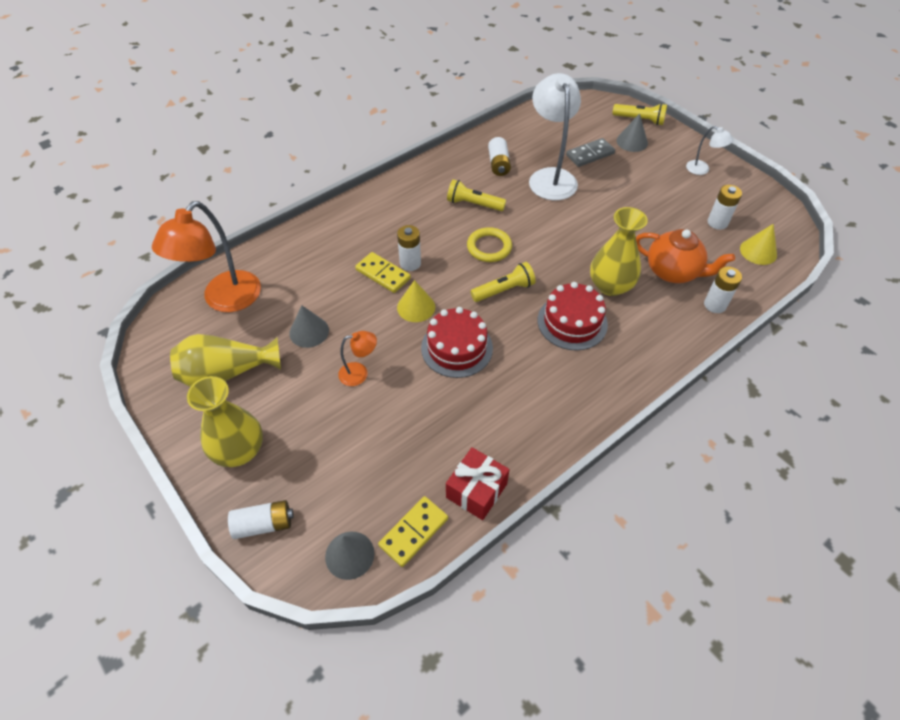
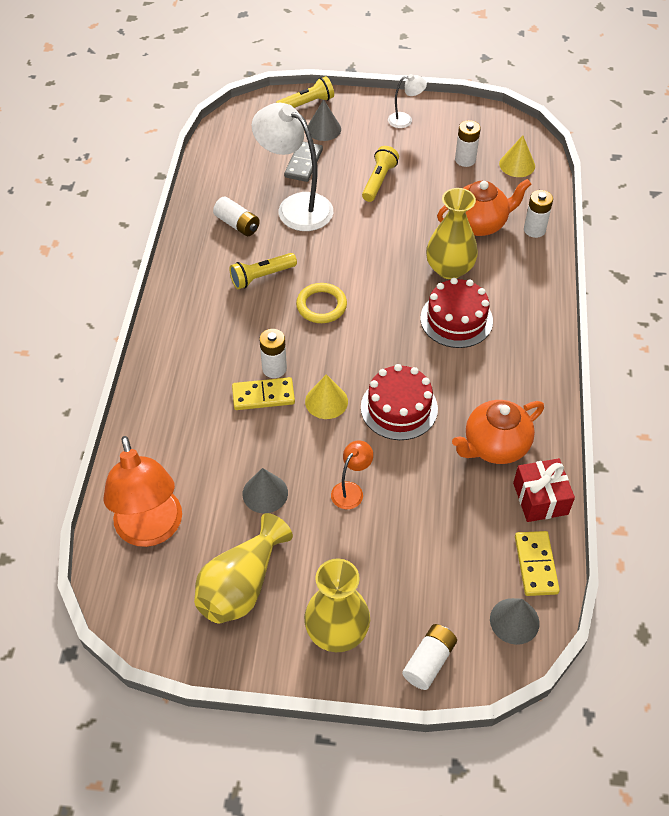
camera: 45 degrees left, 0 degrees up
(490, 427) = (494, 446): none -> orange teapot
(504, 290) = (377, 333): yellow flashlight -> yellow flashlight (379, 181)

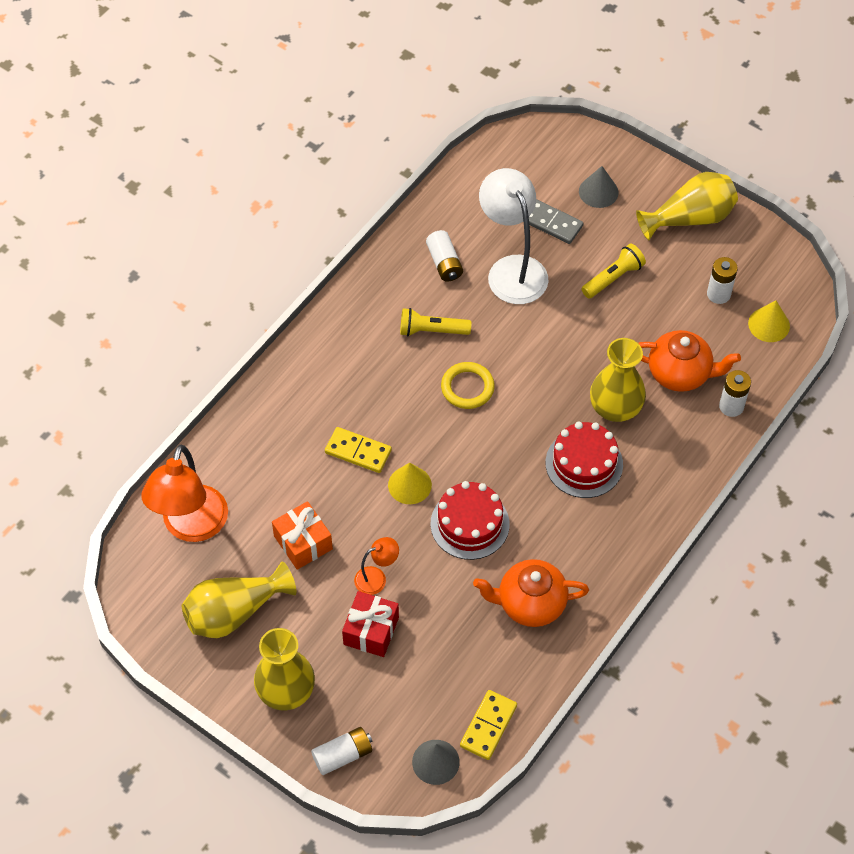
camera: 30 degrees right, 5 degrees up
(265, 493) = (303, 542): grey cone -> orange gift
(274, 368) = (384, 430): white battery -> none
(303, 163) = (552, 223): grey domino -> grey domino turned 75 degrees clockwise
(307, 104) = (601, 153): yellow flashlight -> none
(405, 120) = (690, 218): white lamp -> yellow vase
(540, 498) = (535, 672): red gift -> red gift (371, 631)

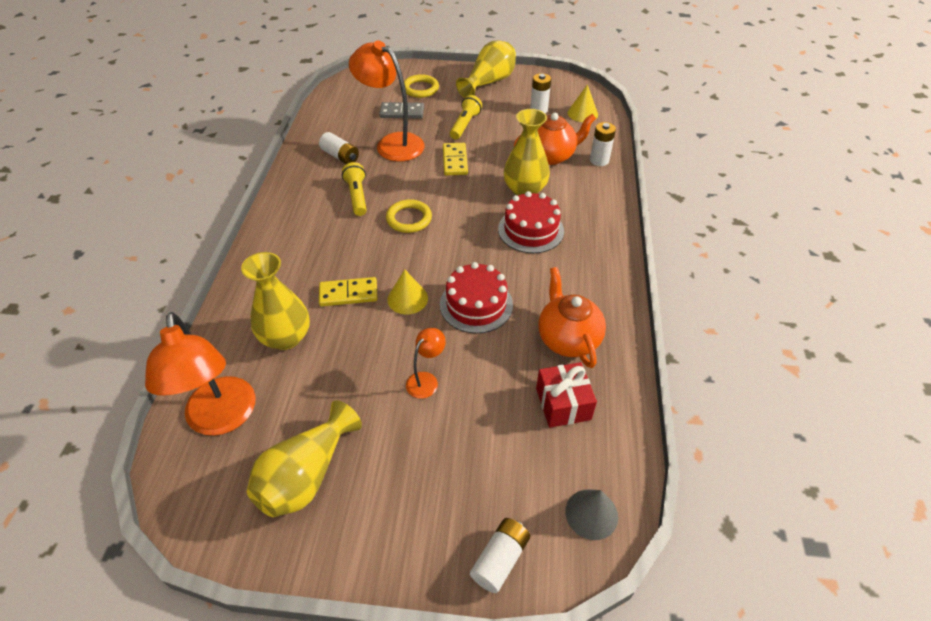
camera: 30 degrees left, 10 degrees down
(286, 690) = (402, 525): yellow vase -> yellow vase (286, 337)
(303, 542) = (341, 383): orange gift -> none
(371, 631) = (450, 426): red gift -> red gift (563, 404)
(431, 330) = (357, 196): yellow flashlight -> yellow flashlight turned 105 degrees clockwise
(488, 726) = (612, 454): yellow domino -> yellow domino (455, 161)
(512, 269) = (392, 143): white lamp -> orange lamp
(530, 604) = (567, 339): orange teapot -> orange teapot turned 105 degrees clockwise
(598, 191) = (420, 89): grey cone -> yellow ring

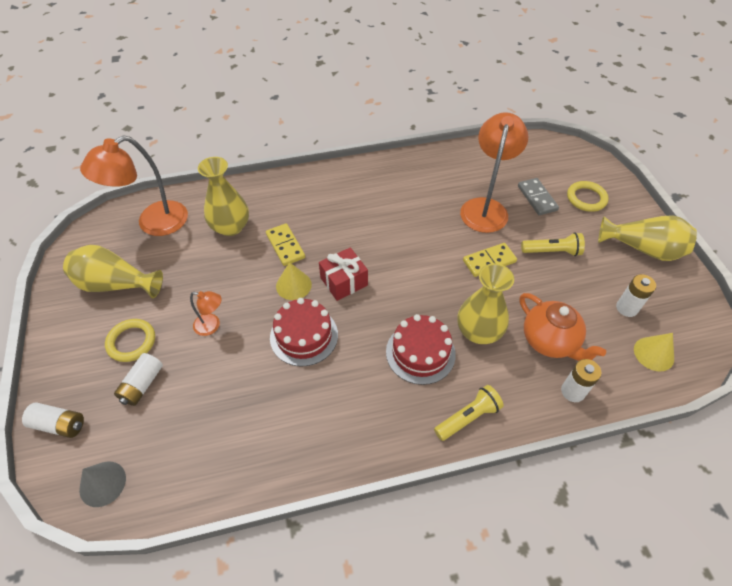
camera: 70 degrees right, 5 degrees up
(340, 156) = (445, 180): white battery -> white battery (142, 384)
(357, 196) = (400, 210): yellow flashlight -> yellow flashlight (468, 417)
(409, 219) = (389, 254): yellow ring -> yellow ring (131, 342)
(563, 404) = (210, 435): red gift -> red gift (344, 281)
(567, 339) = (286, 421): orange teapot -> none

